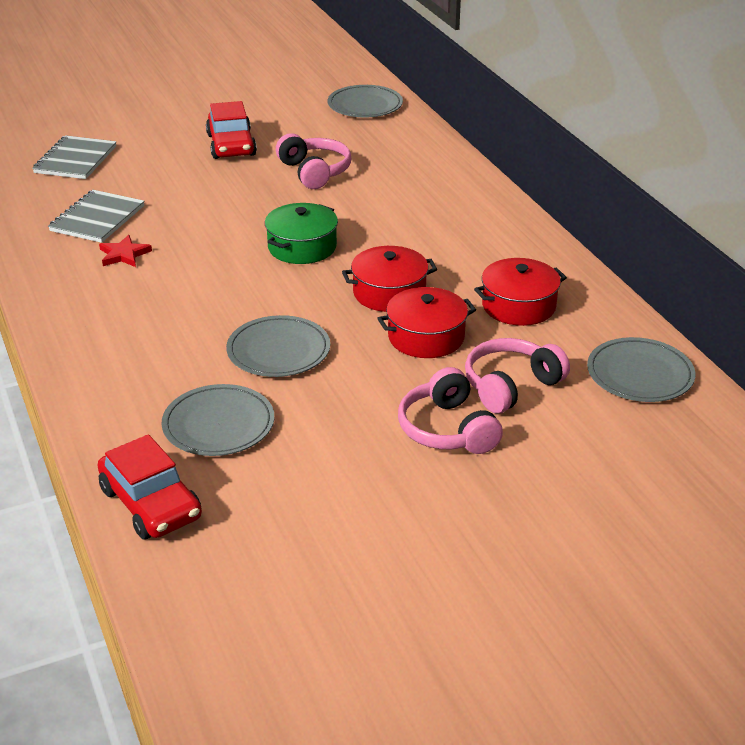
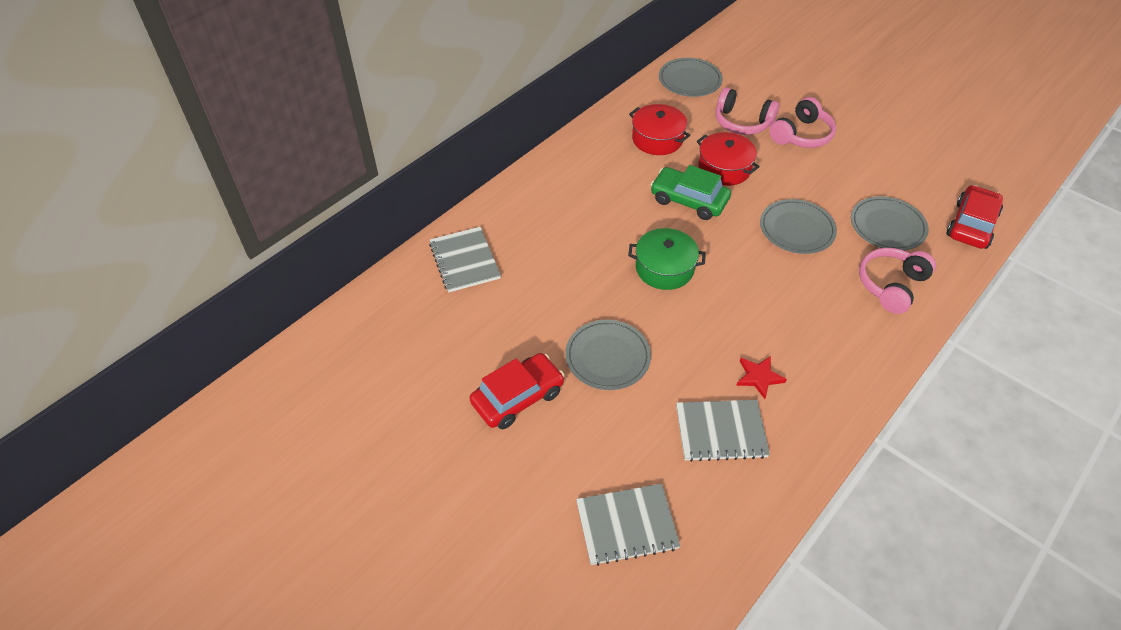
camera: 115 degrees left, 15 degrees up
(314, 172) = (537, 310): pink headphones -> pink headphones (891, 285)
(365, 105) = (374, 326): grey plate -> grey plate (607, 357)
(389, 293) = (689, 200): red pot -> green car
(407, 152) = (464, 261): none -> grey notebook

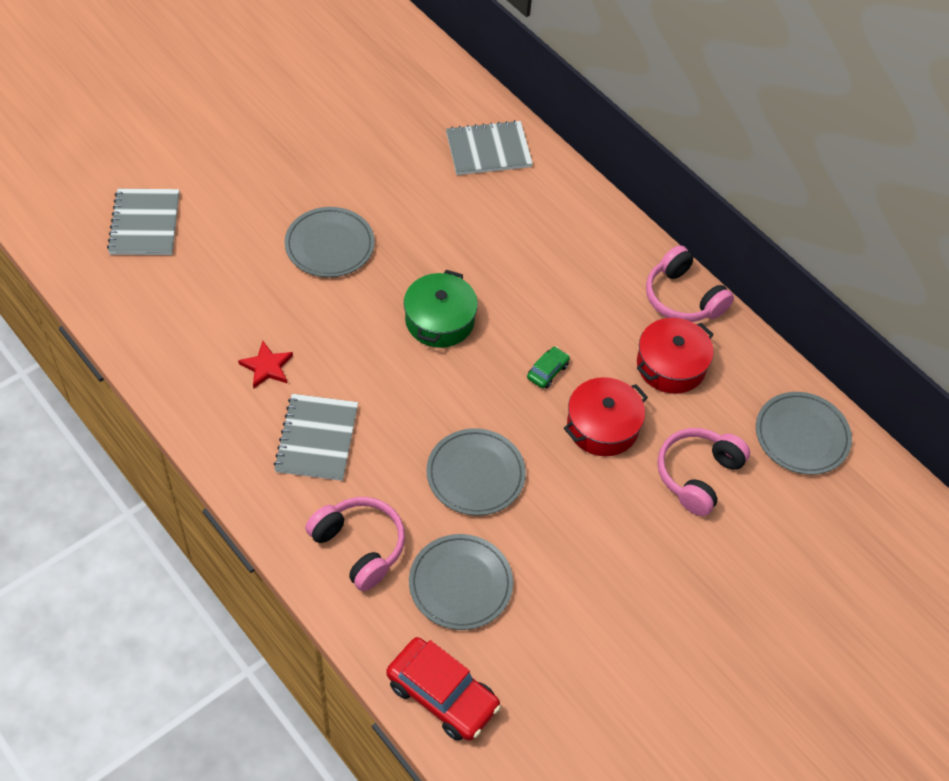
camera: 95 degrees right, 5 degrees up
(518, 397) = (302, 169): red car -> none
(689, 200) = (547, 371): green car -> green car, size x0.49
(720, 431) = (214, 316): grey notebook -> grey notebook (317, 439)
(801, 135) = (662, 543): pink headphones -> pink headphones (683, 298)

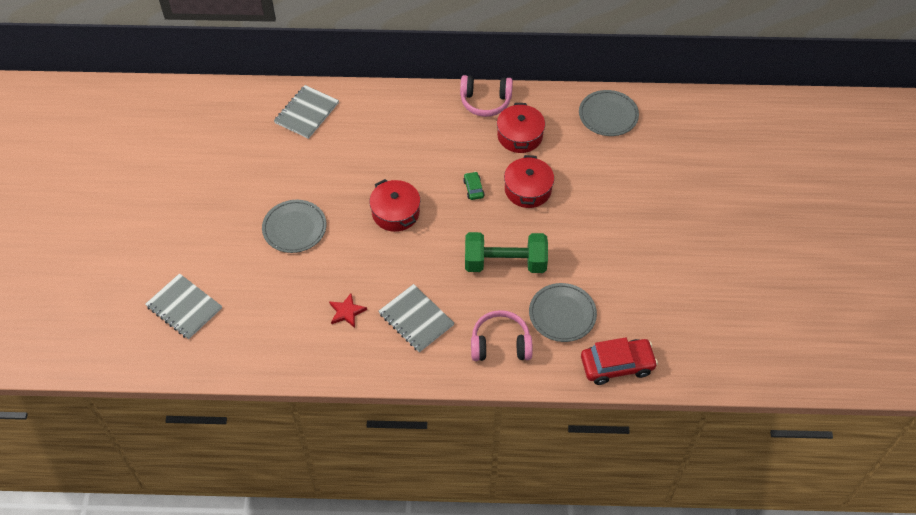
camera: 45 degrees left, 0 degrees up
(439, 320) = (395, 212): green pot -> red pot
(475, 474) = (505, 263): grey plate -> green dumbbell
(698, 475) = (591, 172): pink headphones -> none

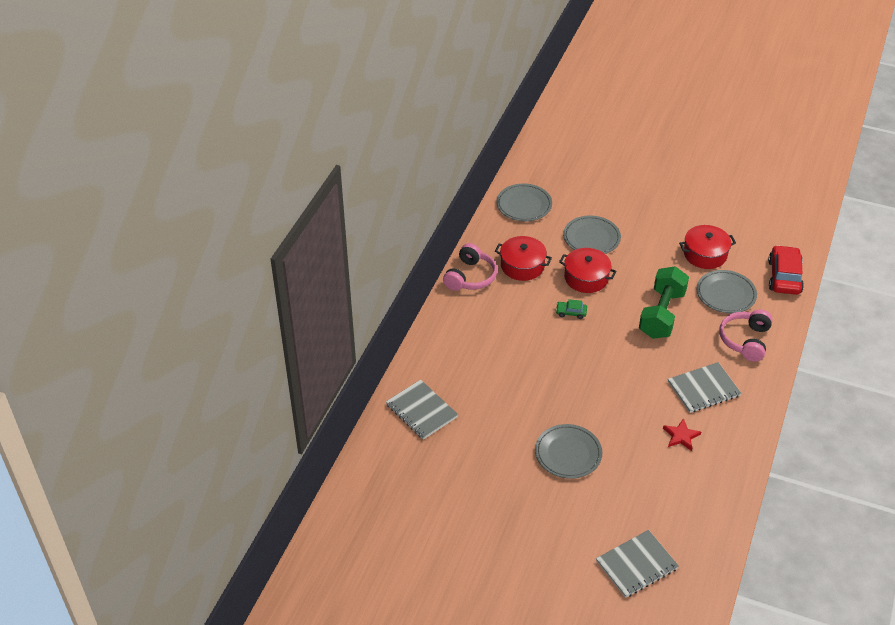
camera: 70 degrees left, 10 degrees down
(395, 212) = (578, 373): red pot -> red pot (705, 254)
(588, 180) = (591, 238): none -> grey plate

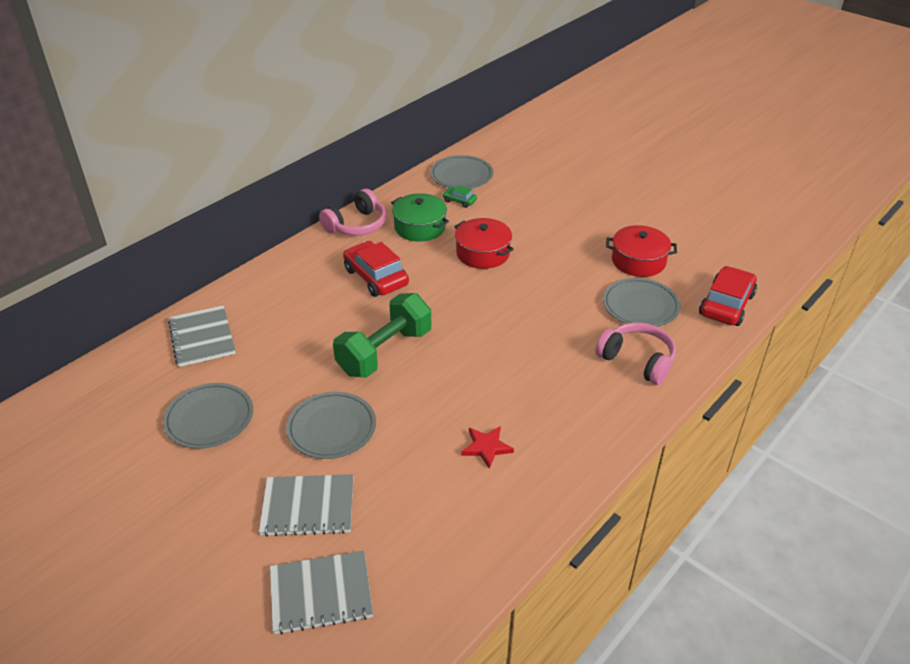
camera: 20 degrees right, 5 degrees down
(518, 321) = (376, 277): none -> red car
(522, 266) = (420, 227): red pot -> green pot
(571, 312) = (442, 282): green car -> green car (459, 201)
(591, 238) = (514, 218): grey plate -> grey plate (209, 418)
(661, 314) = (547, 308): green dumbbell -> green dumbbell (384, 352)
(703, 389) = (550, 400): grey notebook -> grey notebook (308, 507)
(745, 340) = (637, 360): pink headphones -> pink headphones turned 90 degrees clockwise

